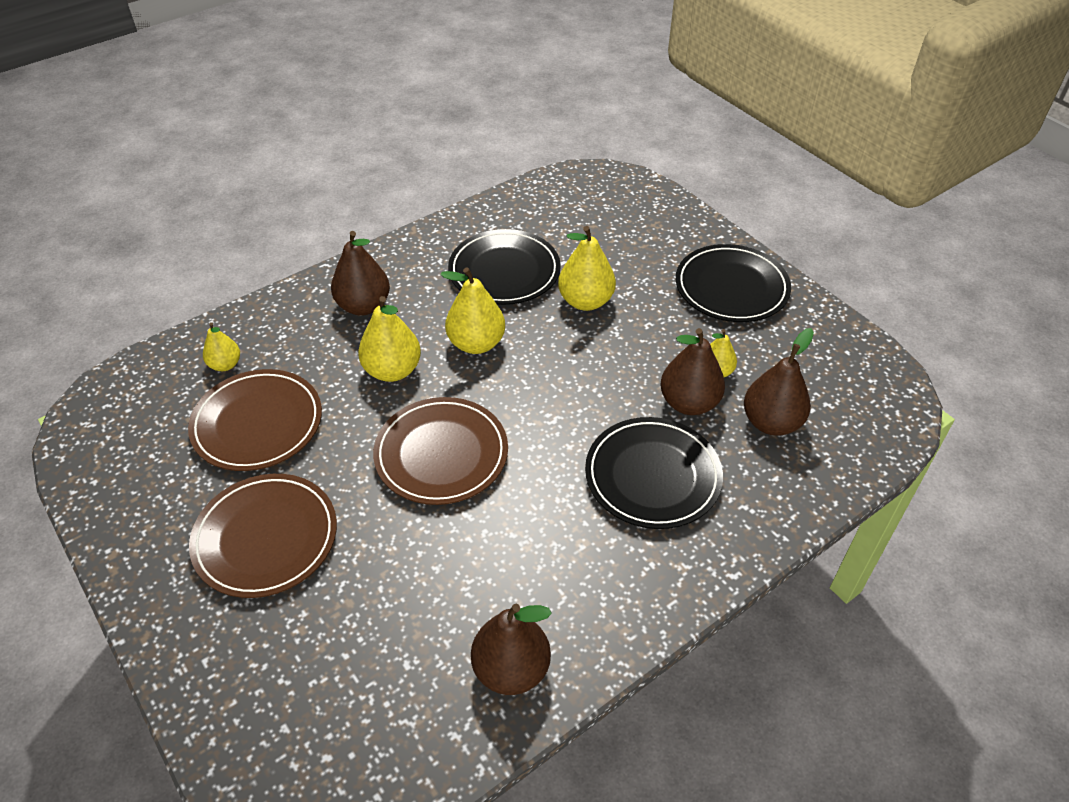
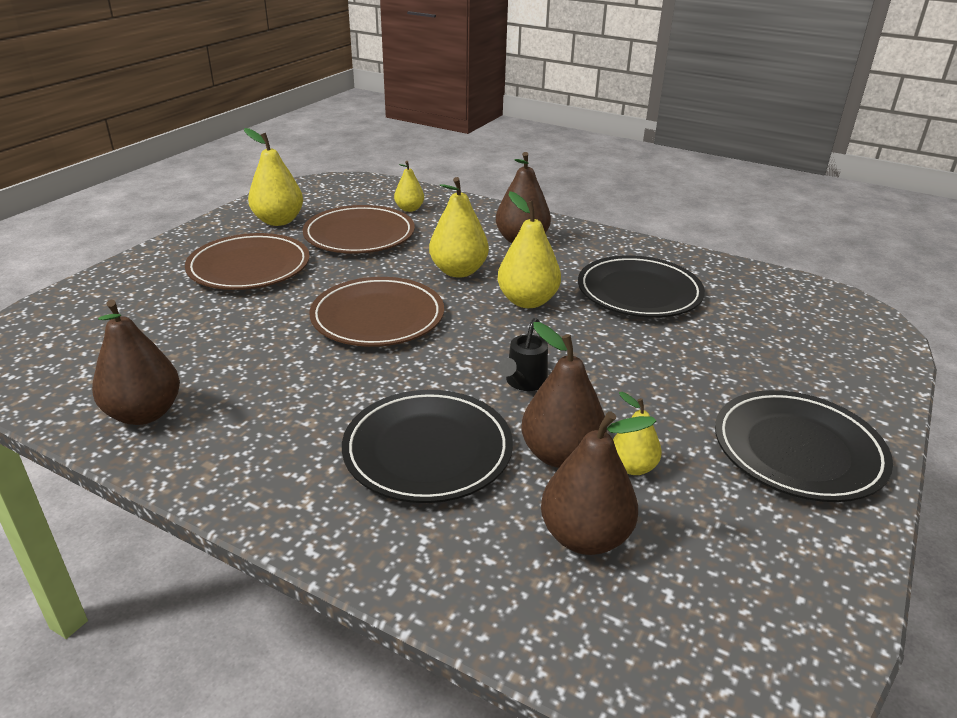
camera: 65 degrees right, 15 degrees down
(585, 301) = (650, 347): yellow pear -> yellow pear (278, 221)
(594, 390) = (523, 382): none -> black watering can

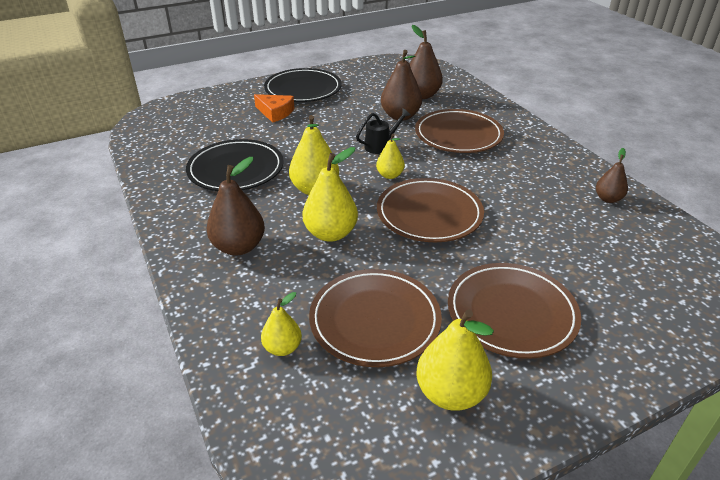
camera: 145 degrees left, 5 degrees up
(144, 413) = (608, 199): brown pear -> brown pear, size x0.59
(428, 450) = (458, 135): black plate -> brown plate
(632, 467) = (376, 104): yellow pear -> yellow pear (390, 175)
(743, 382) = (275, 112): none -> orange cheese

